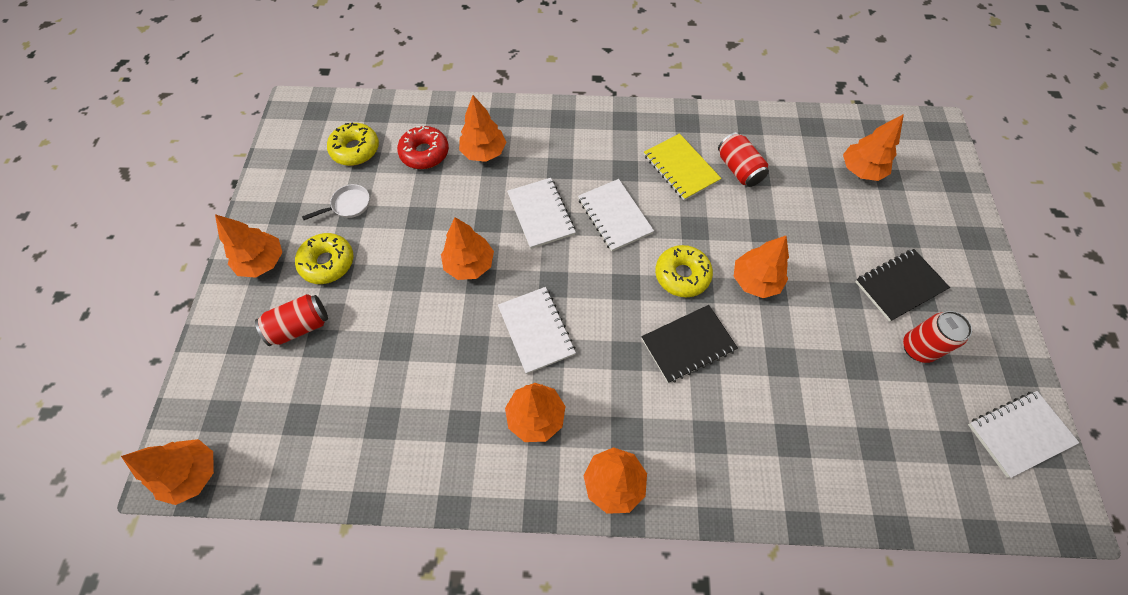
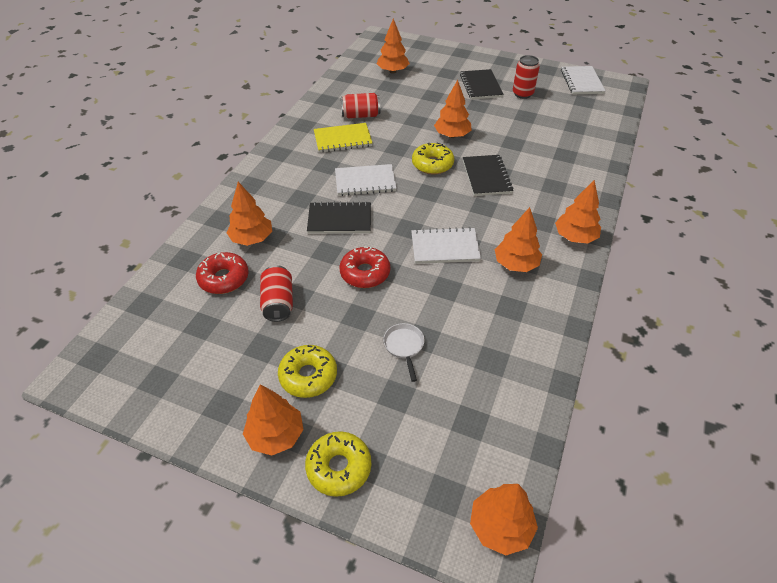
camera: 70 degrees left, 15 degrees down
(300, 326) = (371, 410): red can -> red can (278, 302)
(348, 205) = (248, 348): white pan -> white pan (404, 347)
(355, 150) = (180, 331): yellow donut -> yellow donut (339, 467)
(469, 264) = (365, 273): orange tree -> red donut
(541, 214) = (339, 219): white notebook -> black notebook

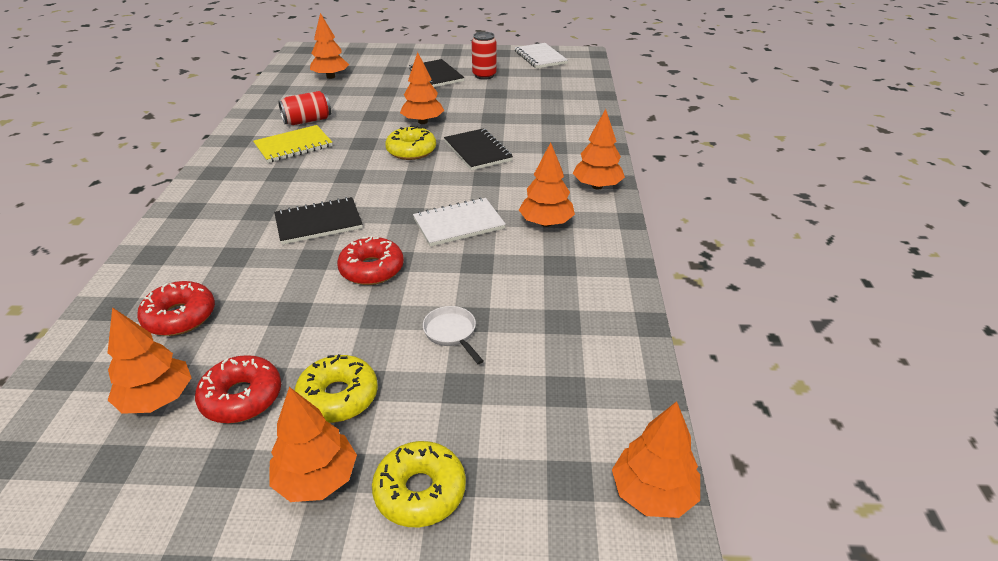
camera: 20 degrees left, 10 degrees down
(246, 356) = (242, 397): none -> red donut
(252, 239) = (207, 265): orange tree -> orange tree (157, 399)
(278, 302) = (267, 325): red can -> none
(365, 181) = (337, 180): white notebook -> none

